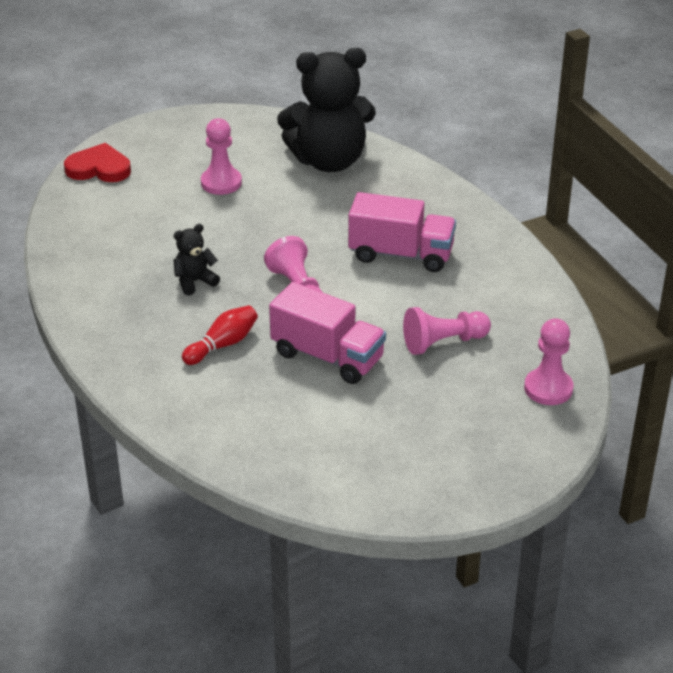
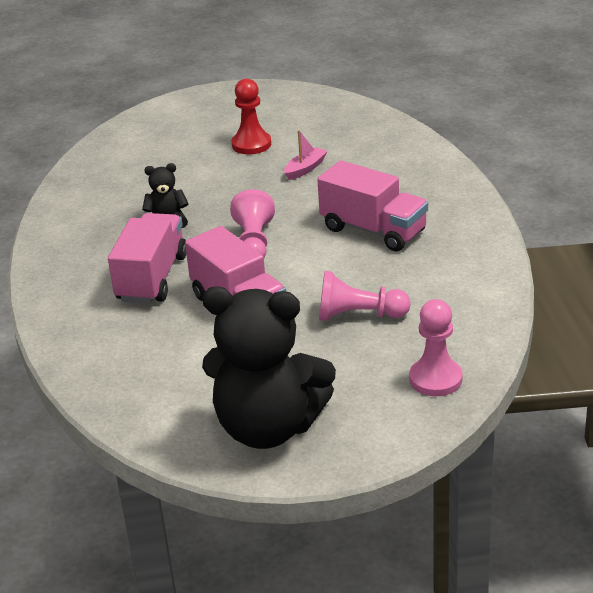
camera: 25 degrees right, 5 degrees down
(99, 168) = (155, 118): red heart -> none
(221, 183) = (251, 144): pink pawn -> red pawn
(223, 345) = (152, 278): red bowling pin -> pink truck
(293, 201) = (305, 169): none -> pink boat
(329, 161) = (362, 141): black teddy bear -> black teddy bear (268, 428)

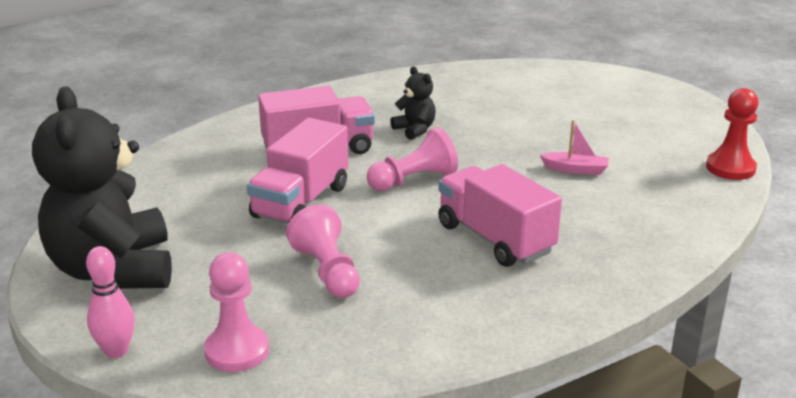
camera: 60 degrees right, 5 degrees down
(251, 144) = (590, 130): red pawn -> red pawn (730, 168)
(373, 230) = (495, 239): pink truck -> pink truck turned 135 degrees clockwise
(395, 441) = (116, 351): none -> pink bowling pin

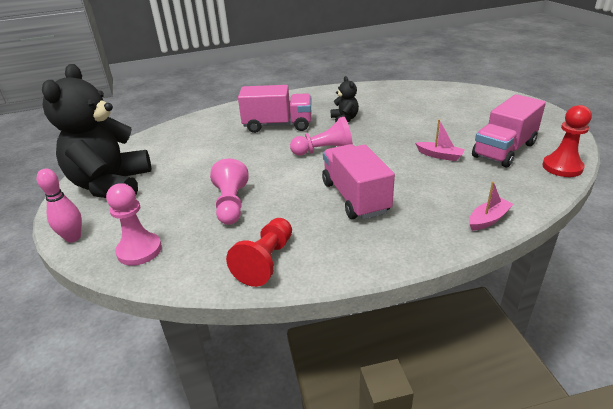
camera: 20 degrees right, 5 degrees up
(301, 202) = (246, 157): pink truck -> pink truck (504, 150)
(427, 335) = (266, 261): none -> red pawn
(672, 243) = (488, 219): none -> pink boat

